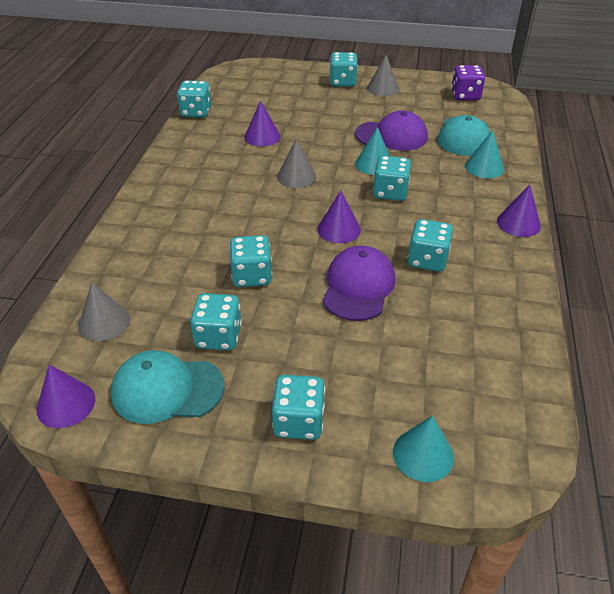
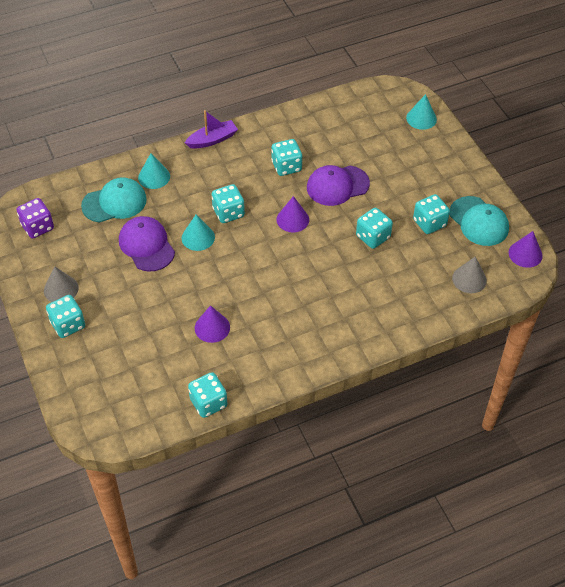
camera: 125 degrees left, 10 degrees up
(296, 176) = (251, 273): grey cone -> none
(298, 421) = (446, 164): turquoise dice -> none
(518, 223) = (212, 140): purple cone -> purple boat

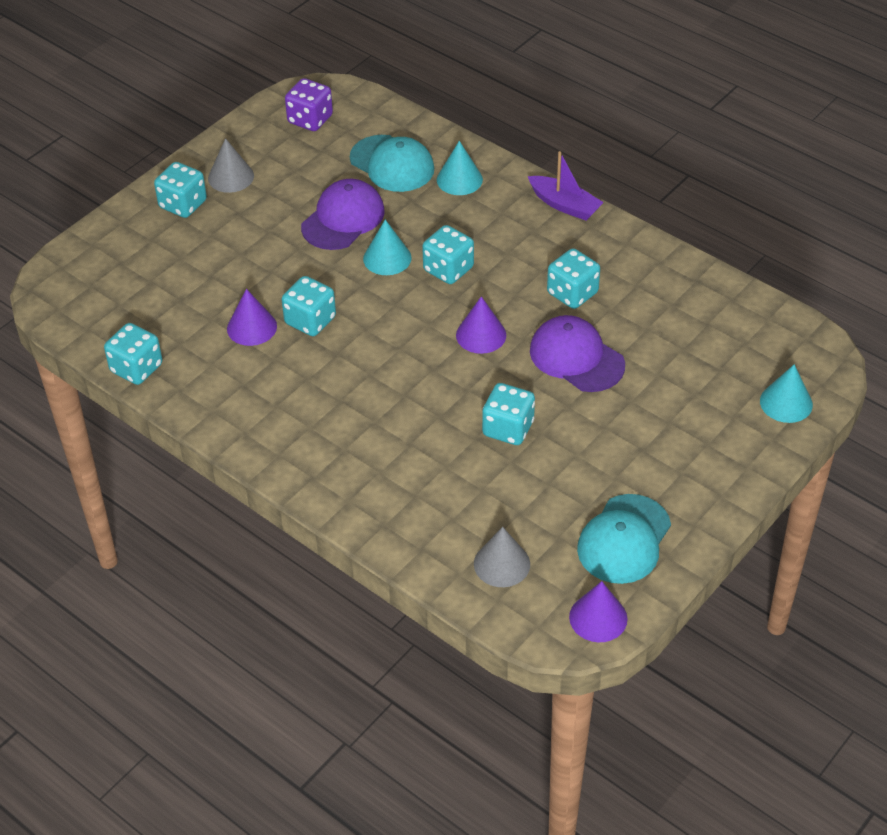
camera: 65 degrees right, 5 degrees down
(429, 223) = (579, 482): turquoise dice -> turquoise dice (310, 321)

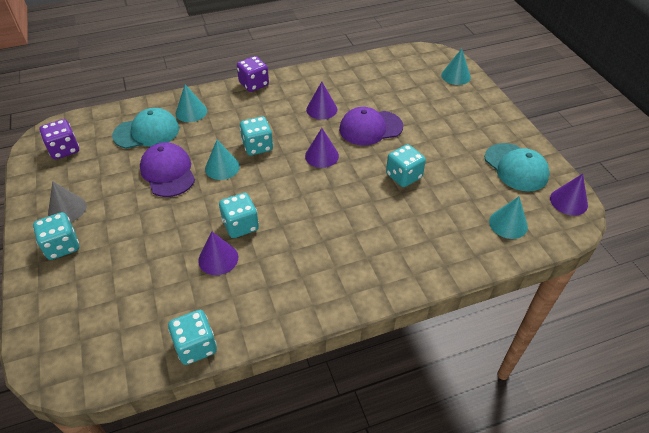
camera: 60 degrees left, 0 degrees up
(502, 564) = (508, 224): grey cone -> turquoise cone
(565, 205) = (254, 84): purple boat -> purple dice
(572, 293) = (321, 109): turquoise dice -> purple cone

